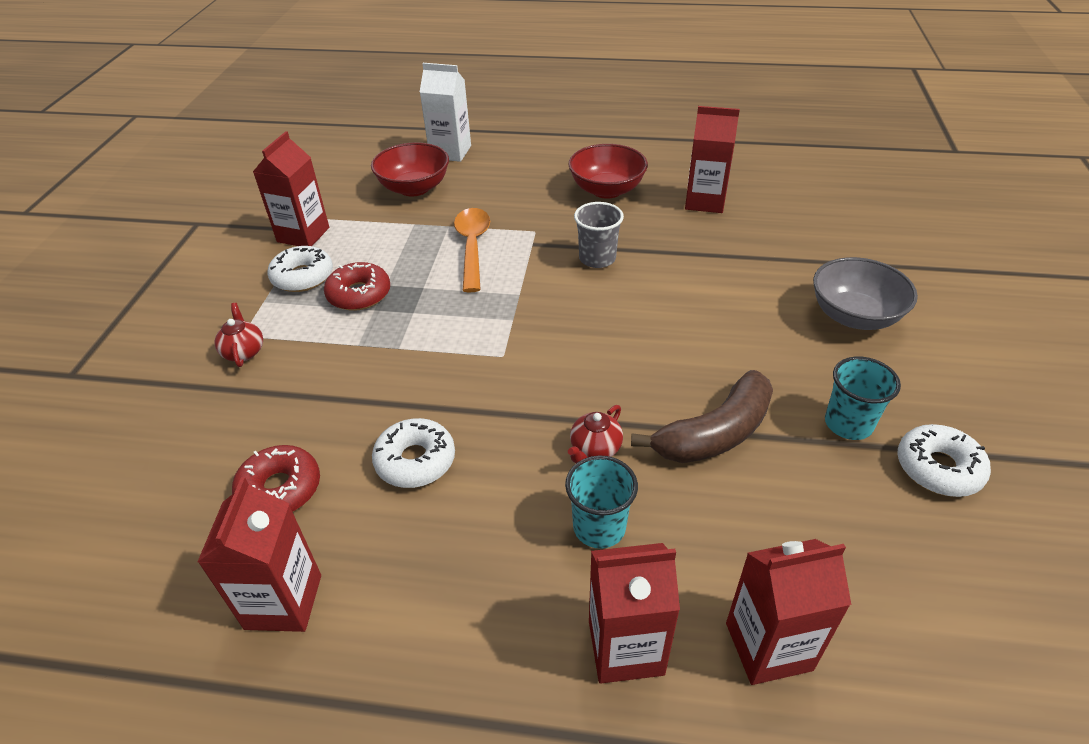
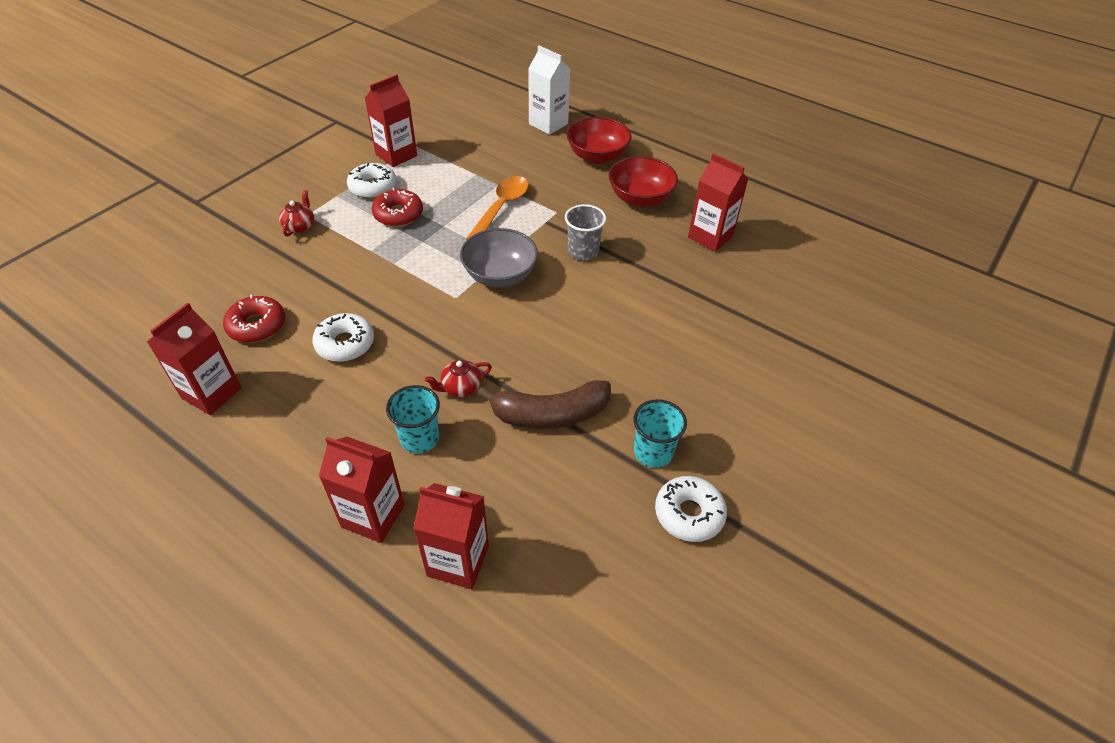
camera: 25 degrees right, 5 degrees up
(414, 188) = (498, 145): red bowl -> red bowl (597, 156)
(854, 316) = (741, 377): grey bowl -> grey bowl (500, 275)

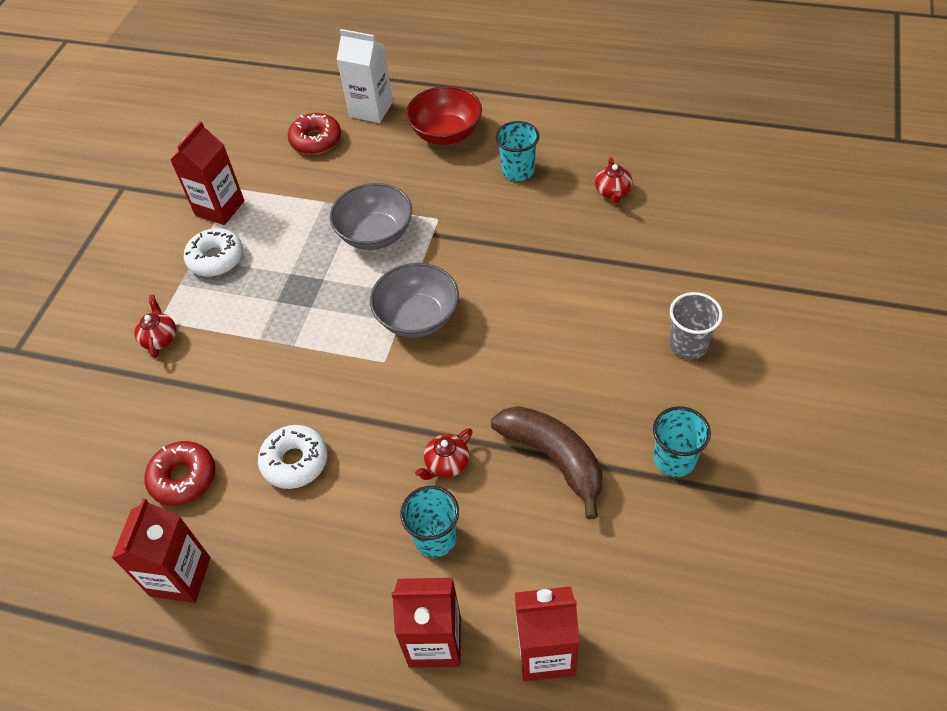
camera: 15 degrees left, 5 degrees up
(398, 214) = (265, 283): red donut -> red donut (316, 140)
(501, 208) = (375, 234): orange spoon -> grey bowl
(550, 414) = (553, 458): brown banana -> brown banana turned 105 degrees counterclockwise
(583, 251) = (491, 257): grey cup -> grey cup (688, 344)
(640, 198) = (518, 170): red bowl -> turquoise cup
(689, 514) = (739, 510): white donut -> none
(710, 237) = (612, 192): red carton -> red teapot

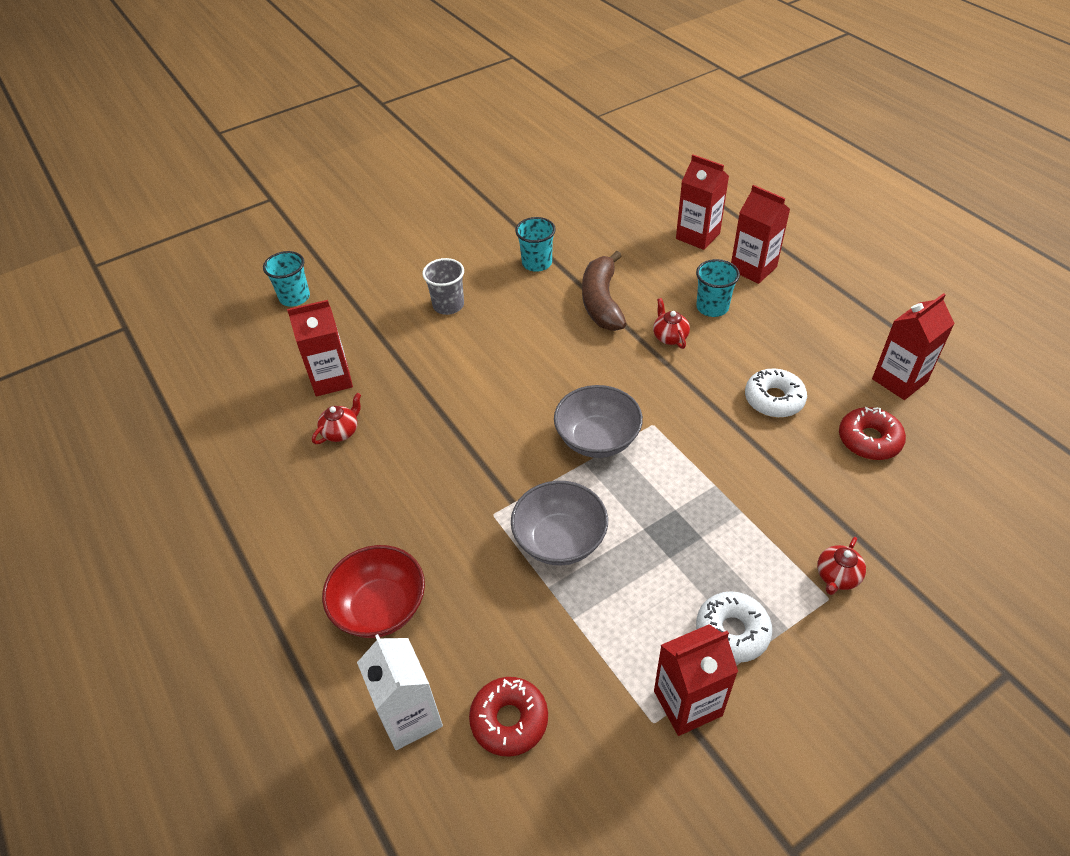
camera: 140 degrees left, 5 degrees down
(446, 464) = (669, 337): red teapot -> red teapot turned 105 degrees counterclockwise
(518, 170) = (377, 509): turquoise cup -> turquoise cup (294, 297)
(679, 217) = (331, 379): none -> red carton

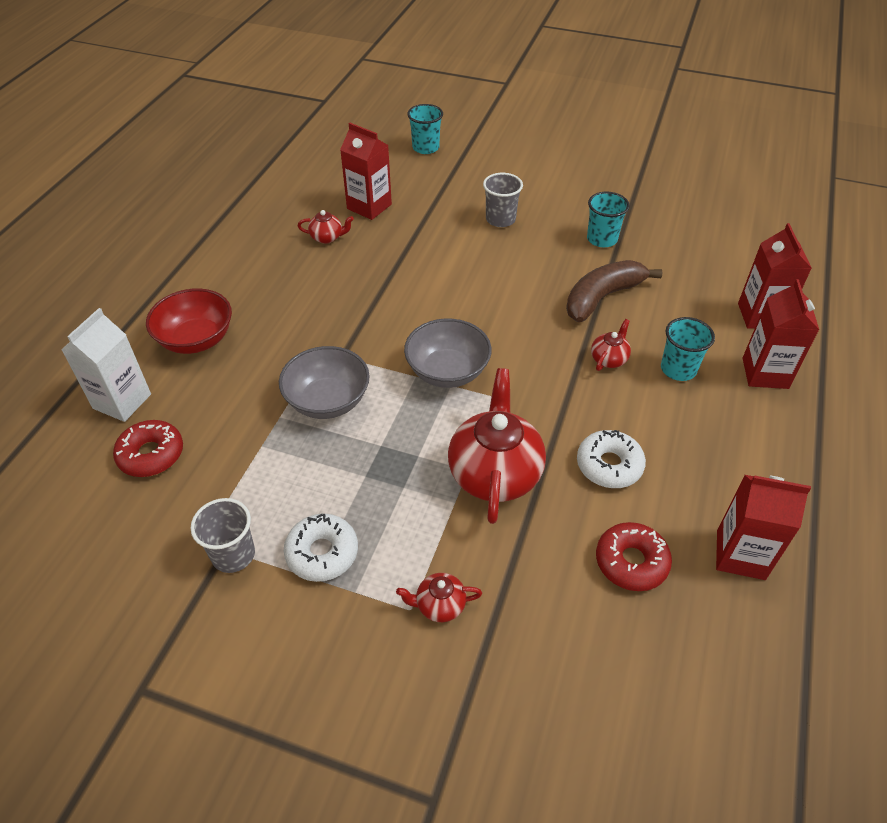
camera: 50 degrees right, 0 degrees up
(687, 703) = (233, 554): red carton -> grey cup
(731, 470) = (495, 473): none -> red teapot

